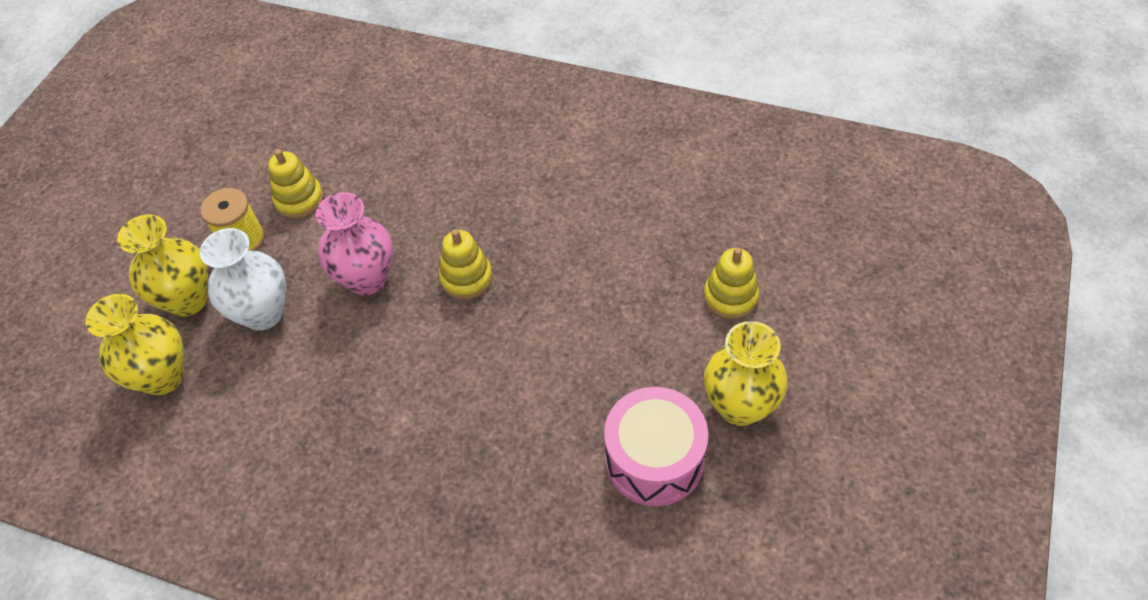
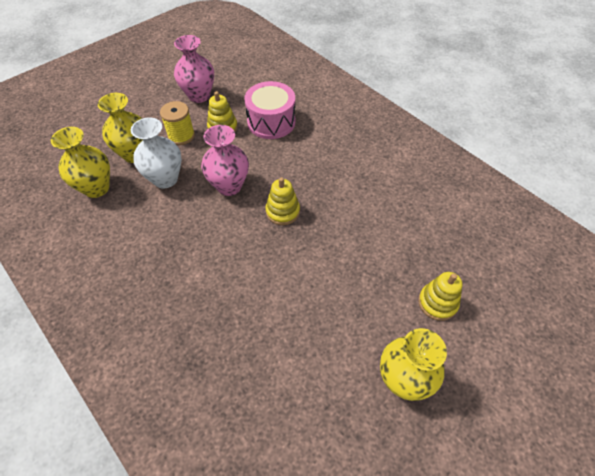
camera: 25 degrees right, 0 degrees up
(227, 166) = (199, 95): none -> pink vase
(654, 459) = (326, 384): pink drum -> pink drum (271, 122)

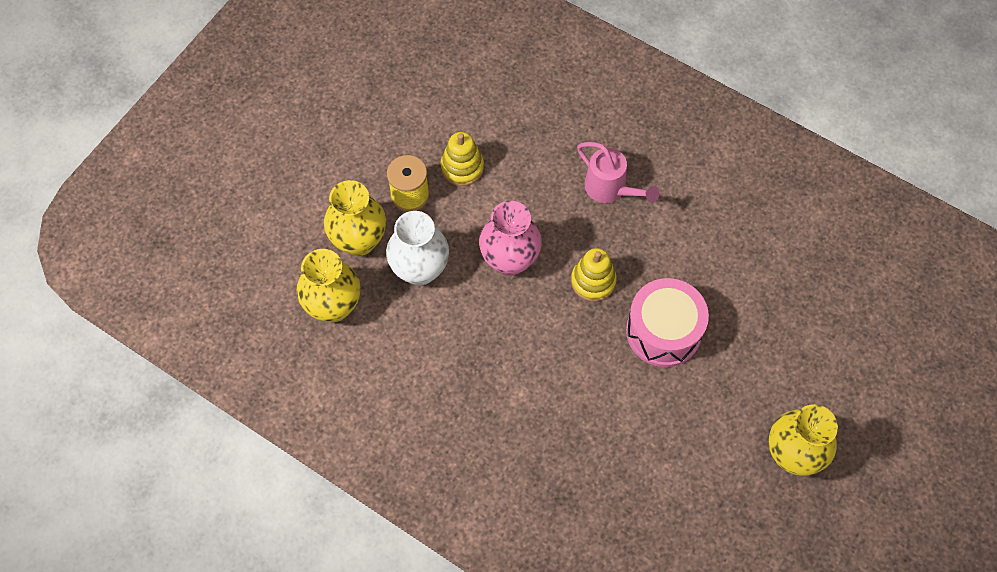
camera: 15 degrees left, 10 degrees up
(199, 95) = (404, 117): pink vase -> none
(271, 122) = (527, 141): pink drum -> pink drum (663, 331)
(316, 159) = (610, 189): none -> pink watering can
(437, 303) = (810, 356): yellow stacking toy -> none

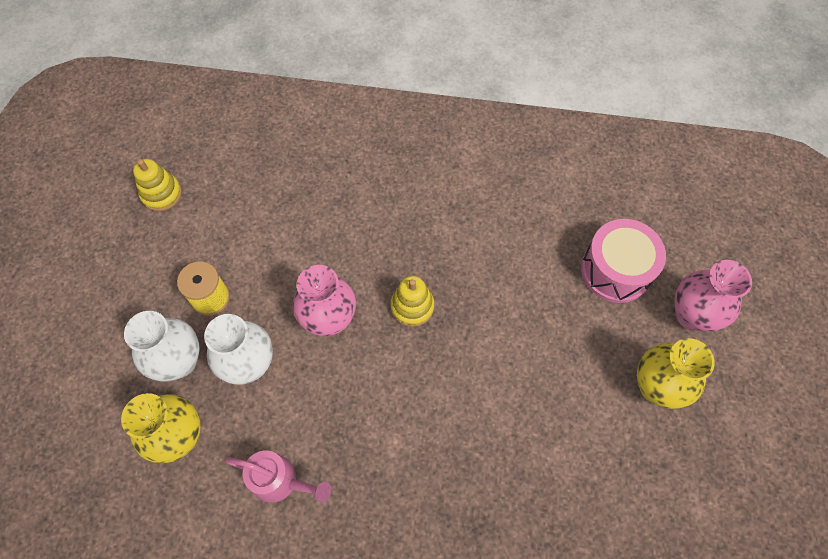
camera: 25 degrees left, 0 degrees up
(359, 241) = (179, 361): yellow vase -> white vase
(462, 167) = (249, 253): yellow stacking toy -> yellow stacking toy (161, 194)
(610, 189) = (389, 219): pink watering can -> pink watering can (281, 481)
(663, 331) = (494, 325): pink drum -> pink drum (616, 270)
(866, 405) = (692, 315): none -> pink vase

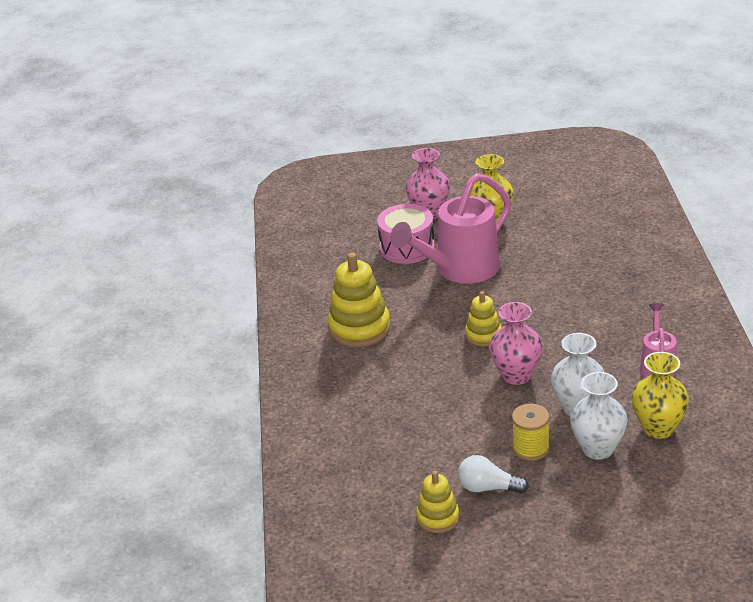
camera: 100 degrees left, 30 degrees down
(177, 244) = (488, 488): none -> white light bulb
(469, 189) = (359, 328): none -> yellow stacking toy
(550, 317) = (460, 270): none -> pink watering can

